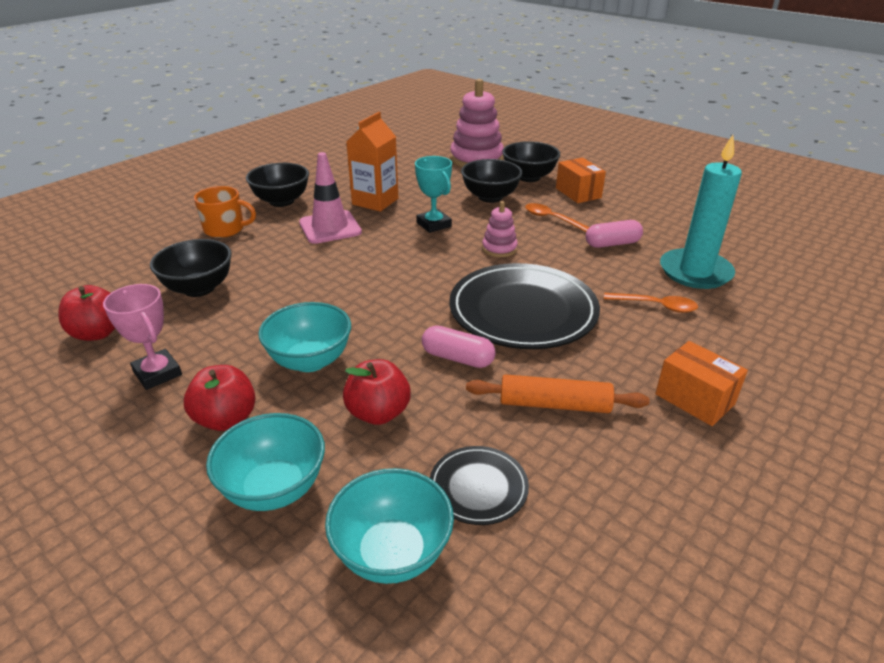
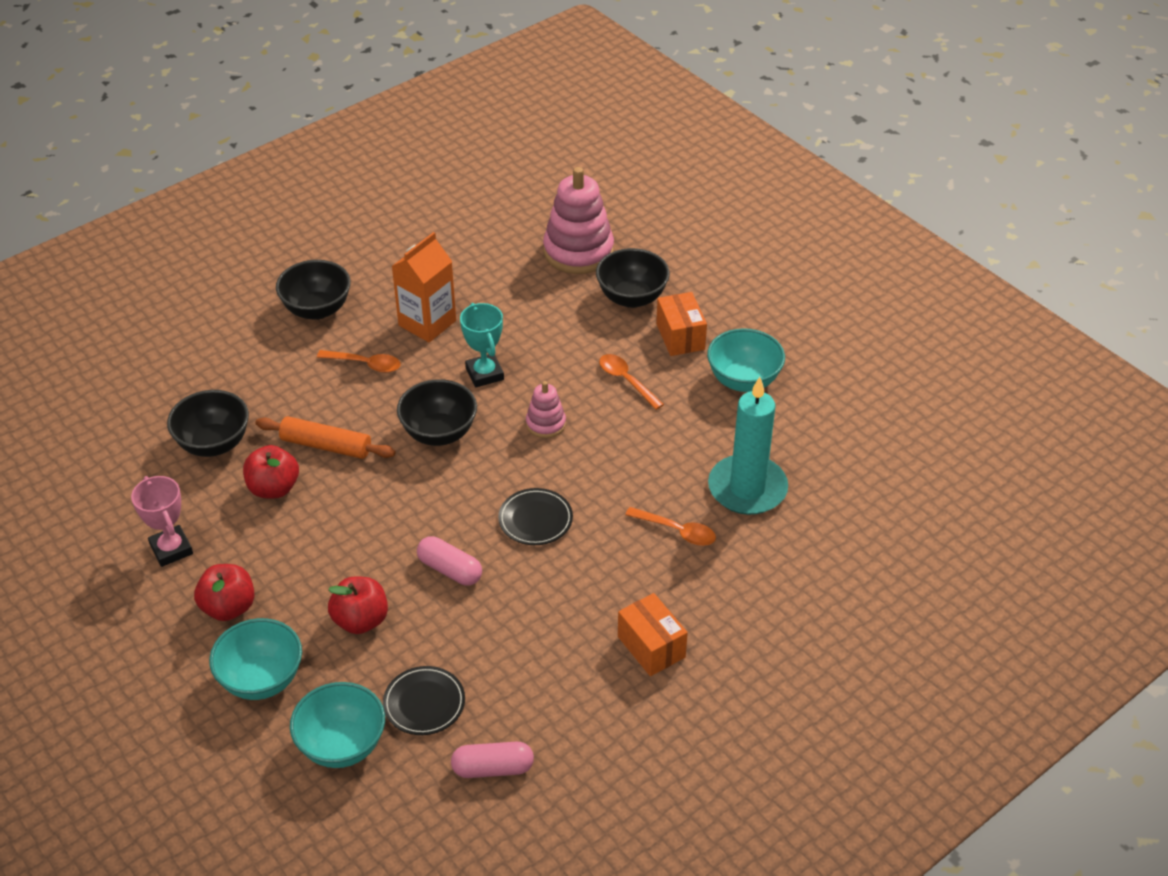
camera: 10 degrees right, 10 degrees up
(98, 333) = (116, 492): red apple -> red apple (273, 488)
(225, 229) = (247, 352): orange mug -> none
(310, 360) = (311, 553): turquoise bowl -> turquoise bowl (743, 380)
(330, 227) = (365, 364): pink traffic cone -> orange spoon
(490, 197) = (568, 331): black bowl -> black bowl (439, 433)
(523, 311) = (535, 519): black plate -> black plate, size x0.48
(554, 404) = (520, 634): orange rolling pin -> orange rolling pin (326, 446)
(612, 244) = (677, 432): pink capsule -> pink capsule (493, 768)

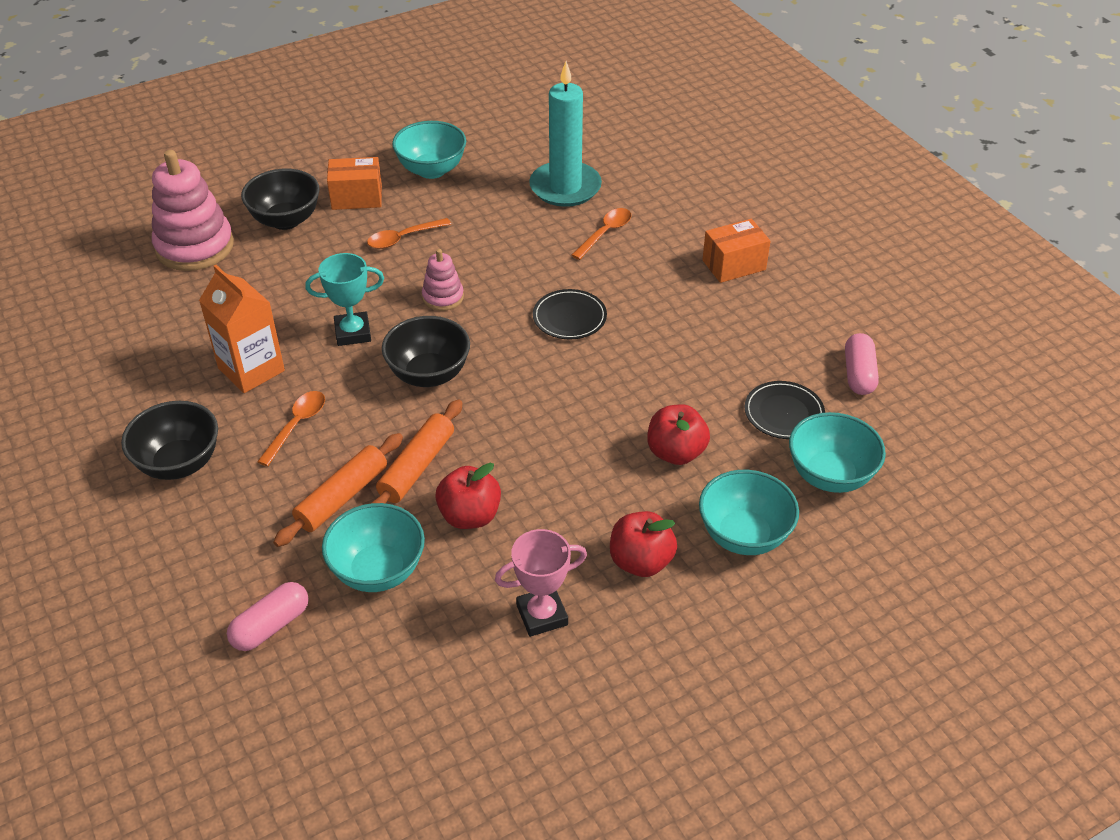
camera: 80 degrees left, 0 degrees up
(214, 443) = (378, 571): black bowl -> turquoise bowl
(289, 407) = (342, 497): none -> orange rolling pin
(450, 570) = (621, 382): pink capsule -> pink capsule (271, 626)

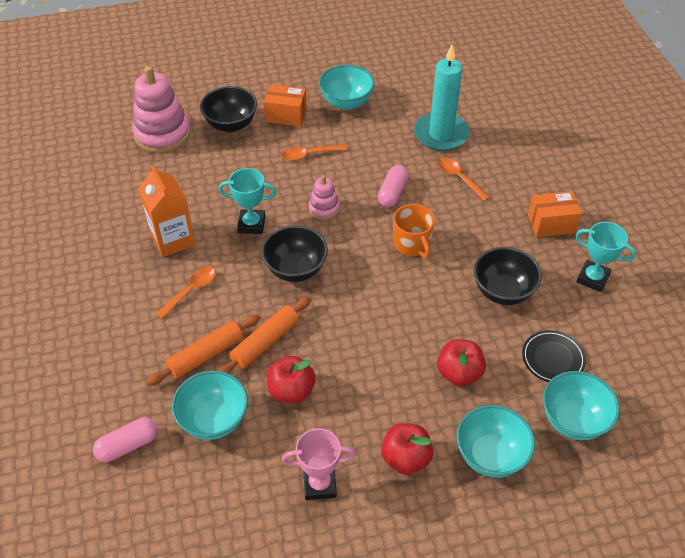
camera: 15 degrees right, 5 degrees up
(179, 463) = (103, 303): black bowl -> black bowl (503, 291)
(569, 317) = (412, 243): black plate -> orange mug
(605, 233) = (459, 178): orange spoon -> orange spoon turned 90 degrees counterclockwise
(802, 316) = (592, 278): none -> turquoise trophy
(858, 374) = (623, 338): pink capsule -> pink capsule (392, 193)

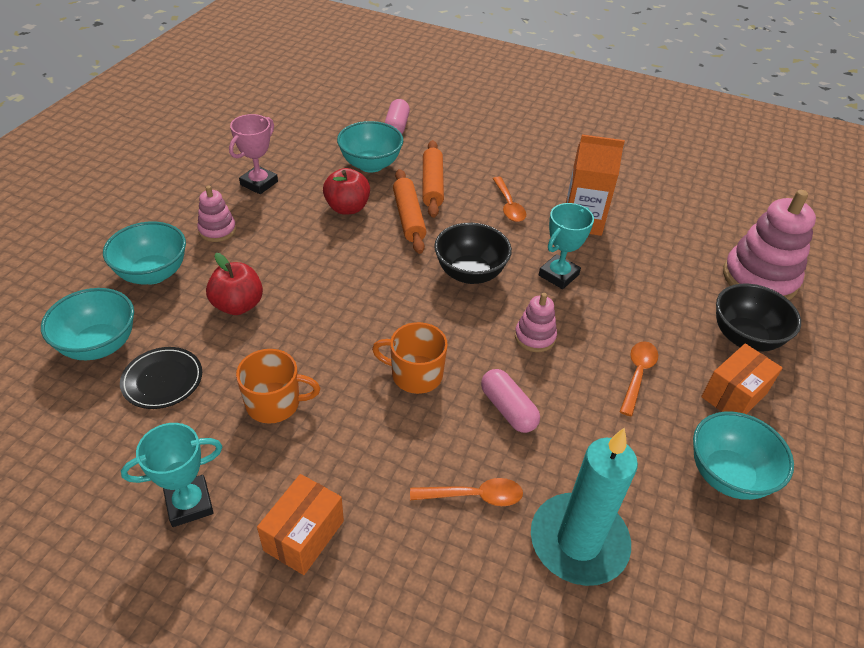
camera: 125 degrees right, 5 degrees down
(405, 458) = (217, 230): red apple -> pink stacking toy
(503, 291) = (274, 403): black bowl -> orange mug

